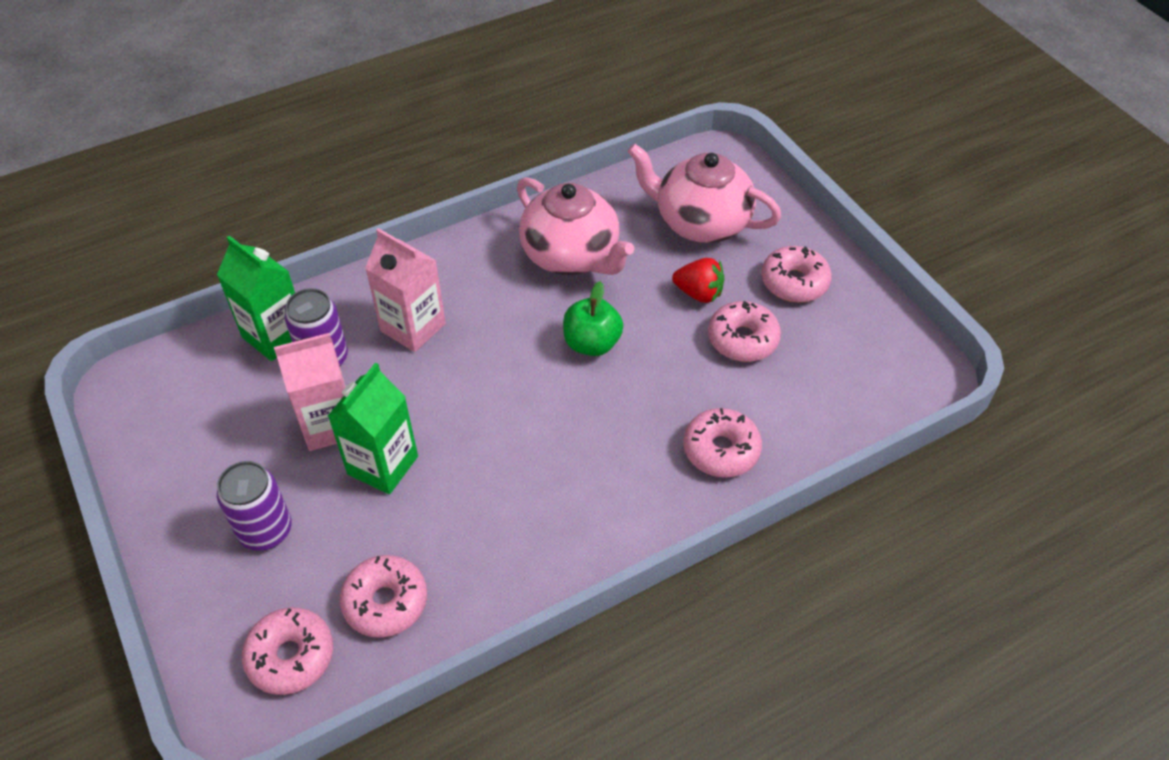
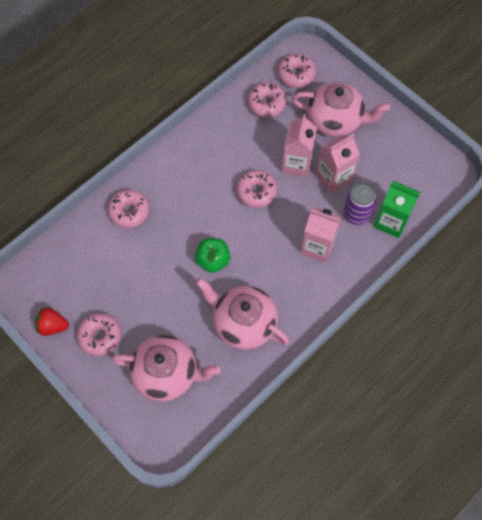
camera: 165 degrees right, 15 degrees up
(266, 531) = (335, 120): purple can -> pink teapot
(383, 465) = (297, 163): green carton -> pink carton
(698, 293) = (158, 312): red strawberry -> red strawberry (53, 326)
(742, 339) = (127, 284): pink donut -> pink donut (256, 192)

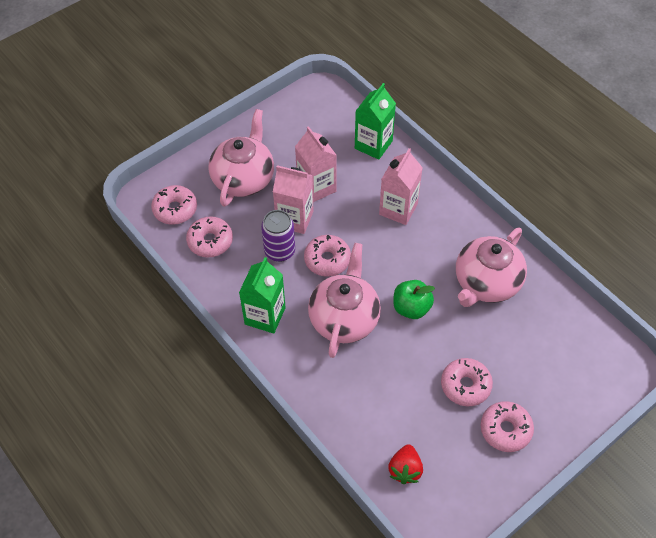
camera: 85 degrees left, 10 degrees down
(53, 326) = (493, 484): red strawberry -> red strawberry (405, 470)
(129, 212) = (342, 394): pink donut -> pink donut (465, 385)
(167, 373) = (547, 360): pink teapot -> pink teapot (344, 318)
(198, 150) = (265, 316): none -> green carton
(356, 214) = (362, 172): purple can -> purple can (279, 251)

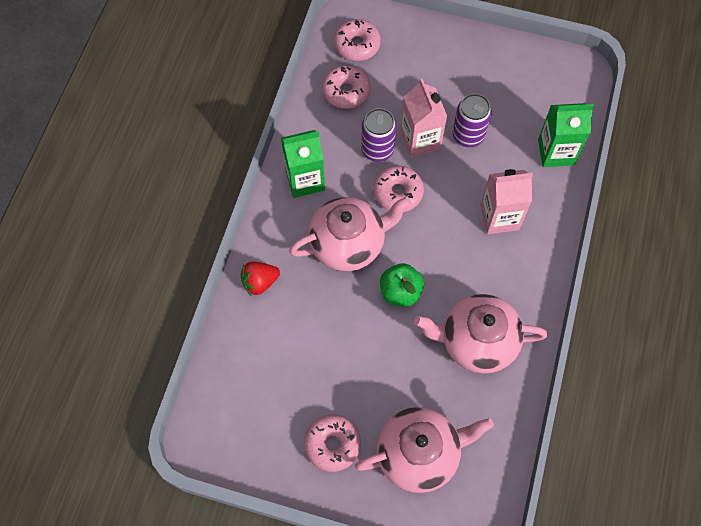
camera: 55 degrees right, 10 degrees up
(244, 178) = (430, 74): pink teapot -> pink teapot (419, 453)
(316, 187) = (468, 136): pink carton -> purple can
(405, 470) = (237, 381): red strawberry -> red strawberry (260, 282)
(465, 385) = (353, 384): pink donut -> none

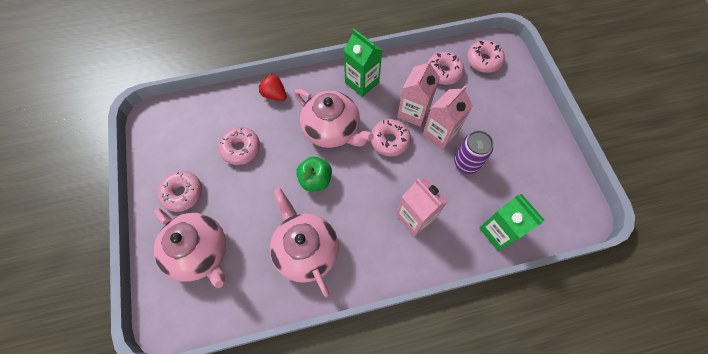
camera: 60 degrees right, 0 degrees up
(312, 353) = (241, 149): none -> pink donut
(377, 150) = (413, 112): purple can -> pink carton

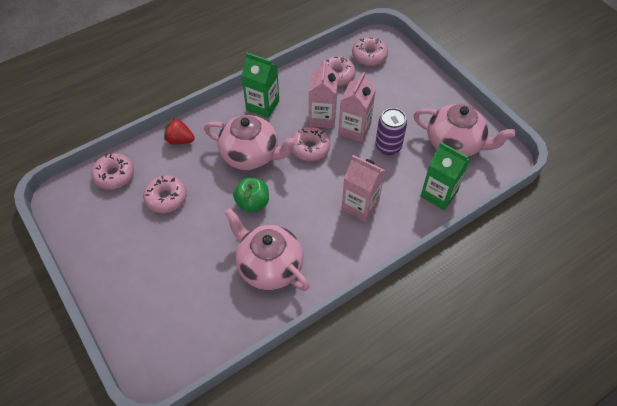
camera: 20 degrees left, 10 degrees down
(182, 193) = (123, 256): pink donut -> pink donut (114, 175)
(200, 252) = (164, 302): pink teapot -> pink teapot (455, 144)

